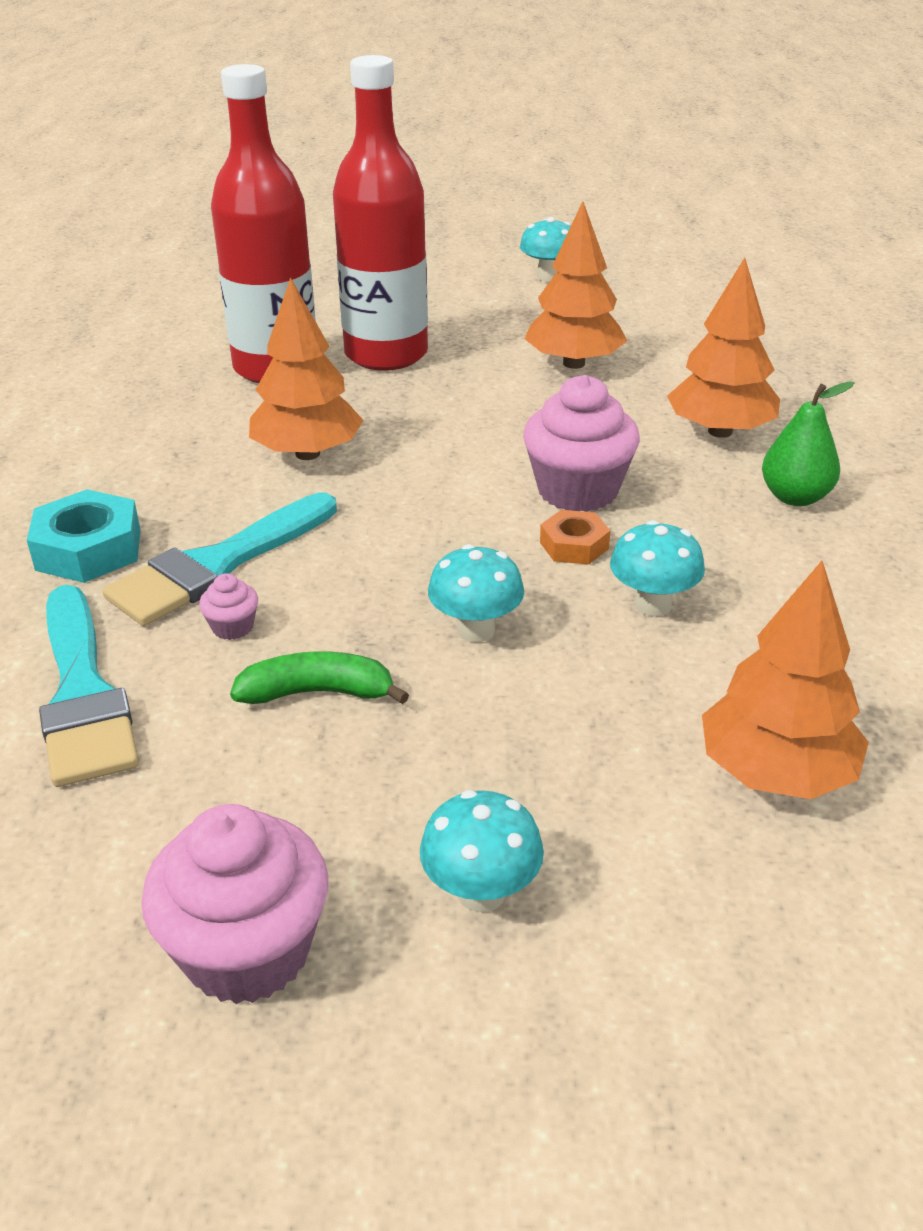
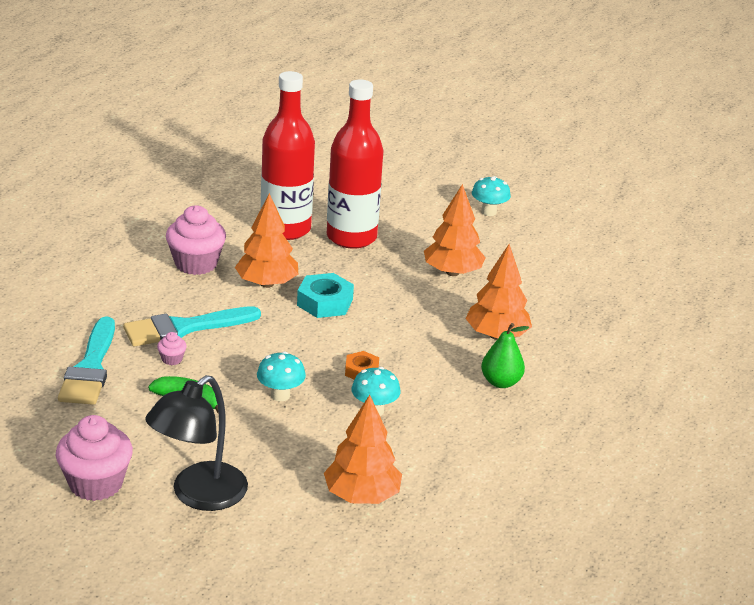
camera: 20 degrees right, 5 degrees down
(89, 549) = (130, 302): turquoise nut -> turquoise nut (325, 302)
(481, 892) = (198, 495): turquoise mushroom -> black lamp
(578, 490) = (388, 344): pink cupcake -> pink cupcake (196, 264)

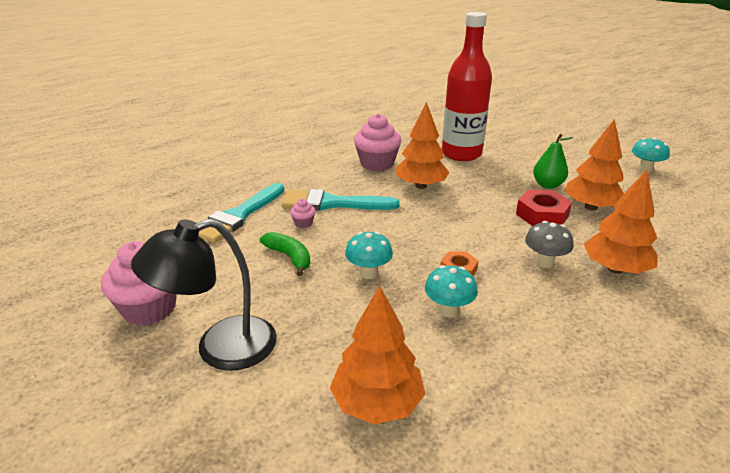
camera: 30 degrees right, 0 degrees up
(325, 302) = (460, 208): turquoise nut -> none
(351, 237) = (511, 167): red bottle -> none
(410, 292) = (542, 215): none -> red nut
(434, 344) = (544, 262): none -> grey mushroom
(500, 382) = (602, 316): green pear -> green pear (547, 185)

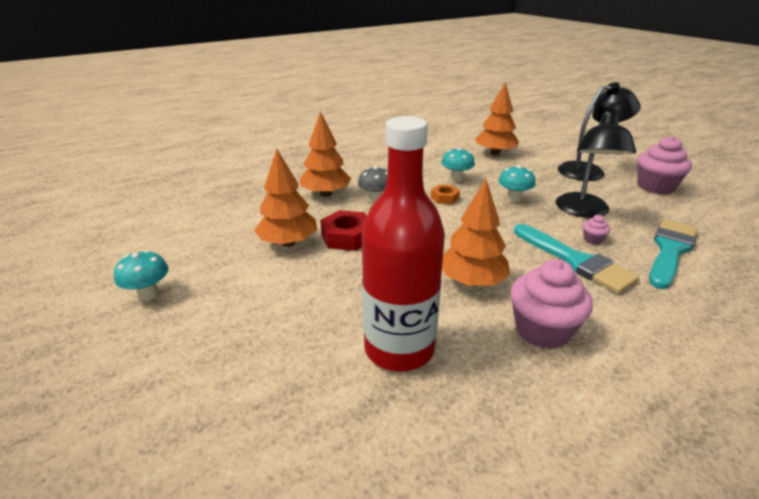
camera: 175 degrees left, 0 degrees up
(289, 257) = (583, 211): green banana -> black lamp
(332, 203) = (575, 261): turquoise brush -> turquoise brush turned 45 degrees clockwise
(547, 185) = (309, 274): green pear -> none

